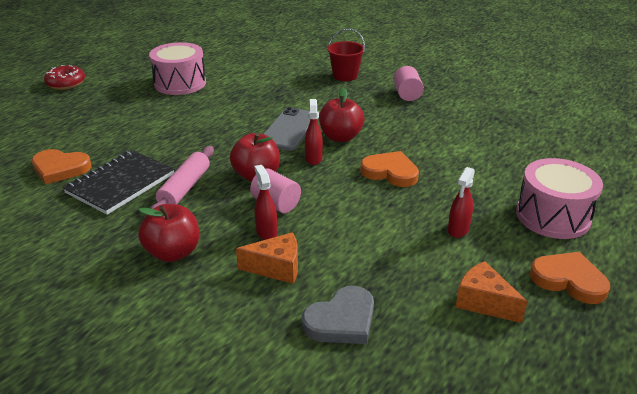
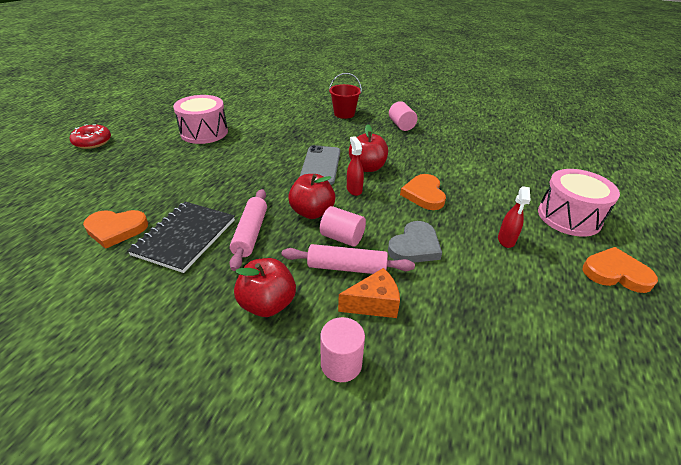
camera: 15 degrees left, 5 degrees up
(219, 312) = (341, 364): none -> pink cylinder
(266, 232) = (347, 267): red spray bottle -> pink rolling pin
(341, 320) = (459, 350): grey heart -> grey heart (415, 246)
(390, 172) = (424, 194): orange heart -> orange heart turned 105 degrees counterclockwise
(483, 302) = (565, 307): orange cheese -> none

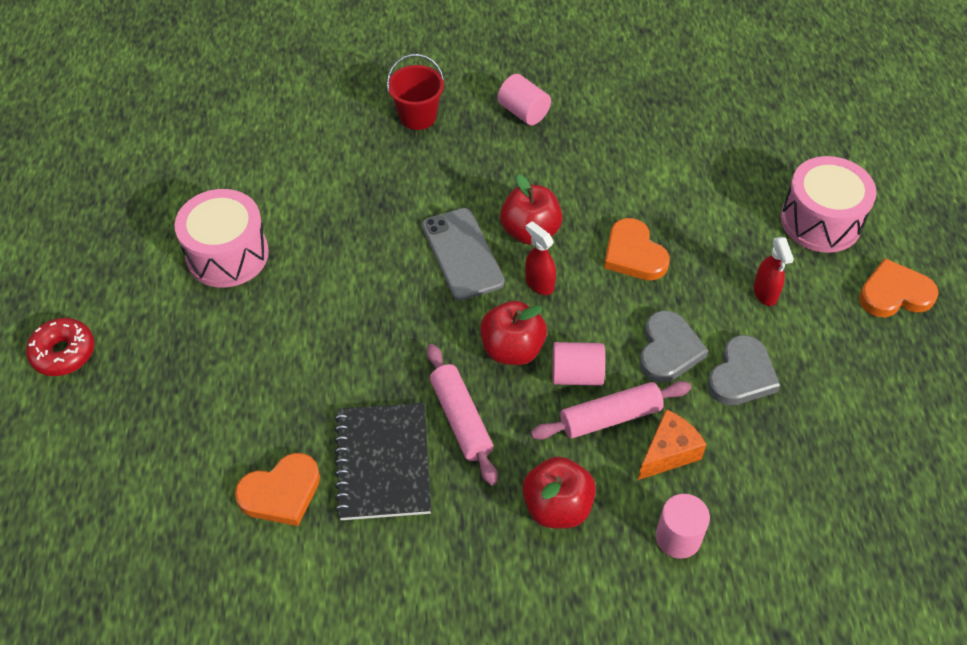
camera: 25 degrees left, 15 degrees up
(461, 278) = (741, 375): none -> grey heart

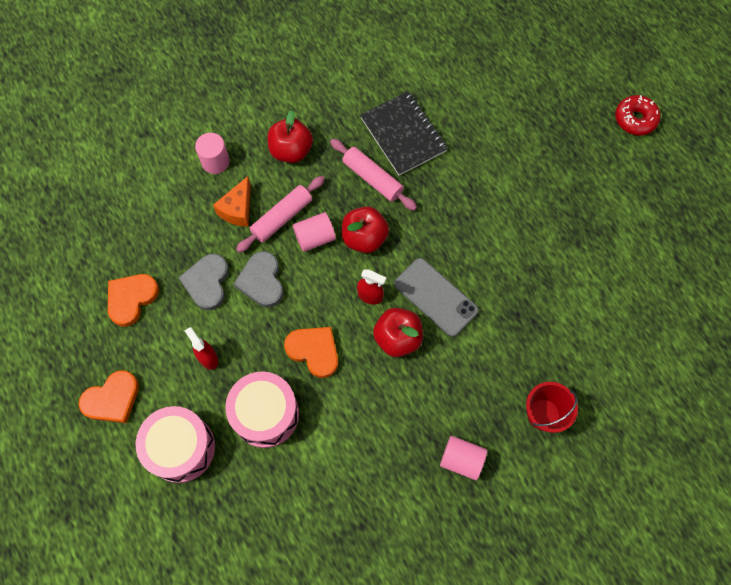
camera: 155 degrees right, 15 degrees up
(227, 254) = (592, 226): pink drum -> pink drum (265, 414)
(281, 493) = (449, 96): orange heart -> orange heart (131, 299)

